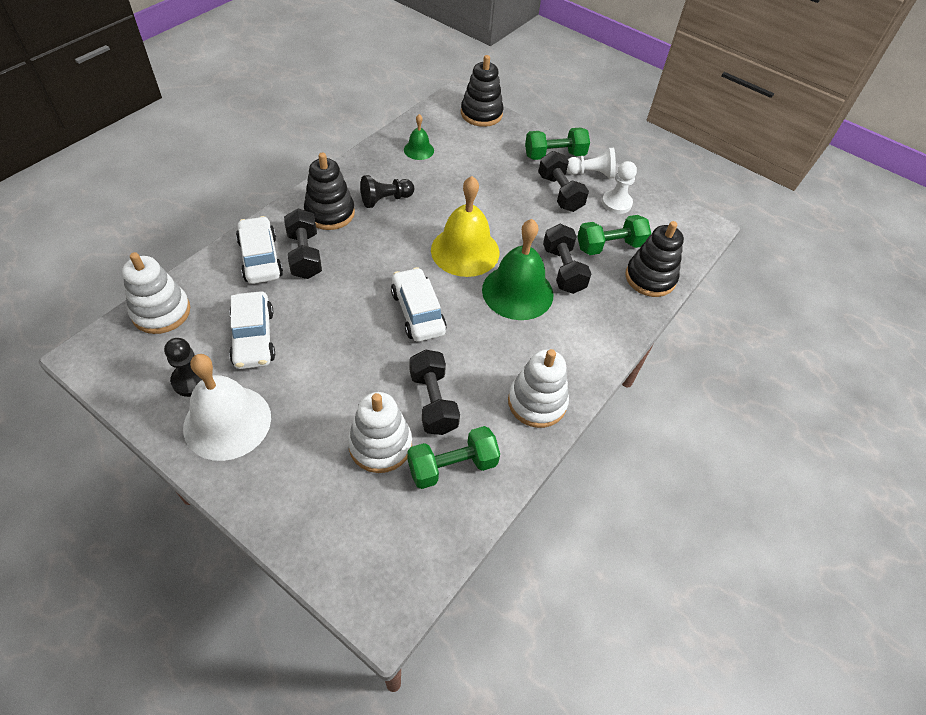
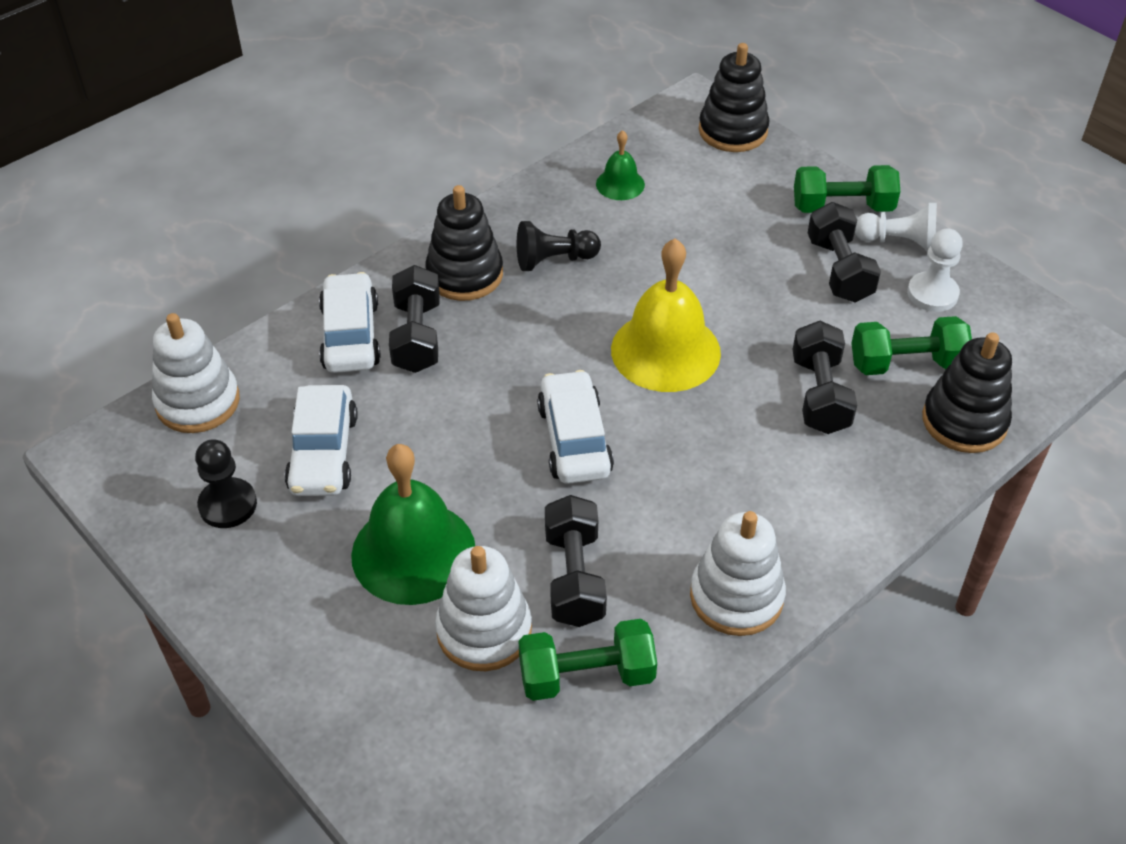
camera: 15 degrees right, 5 degrees down
(227, 422) = (268, 571): white bell -> none
(517, 292) = (738, 423): green bell -> green bell (413, 552)

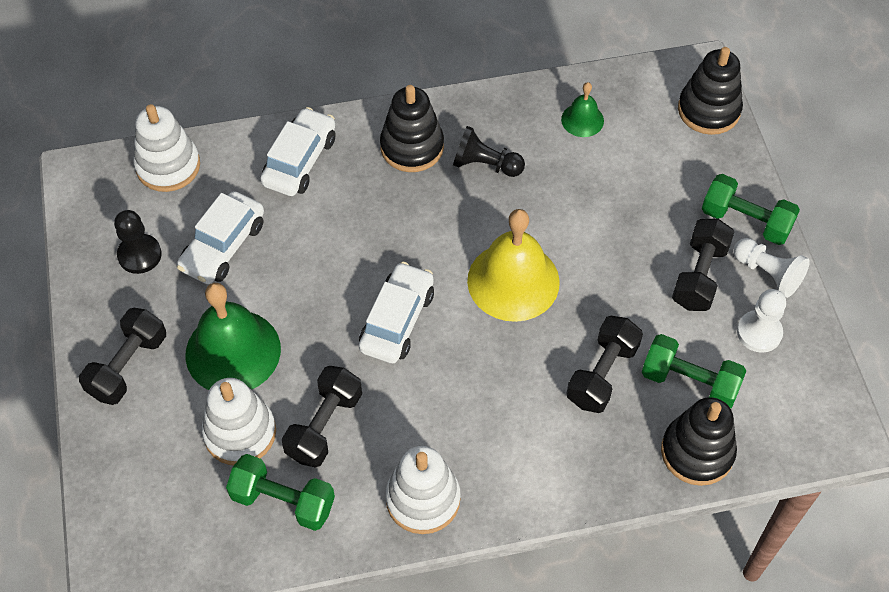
camera: 30 degrees right, 10 degrees up
(417, 336) = (344, 183): black dumbbell -> black dumbbell (128, 366)

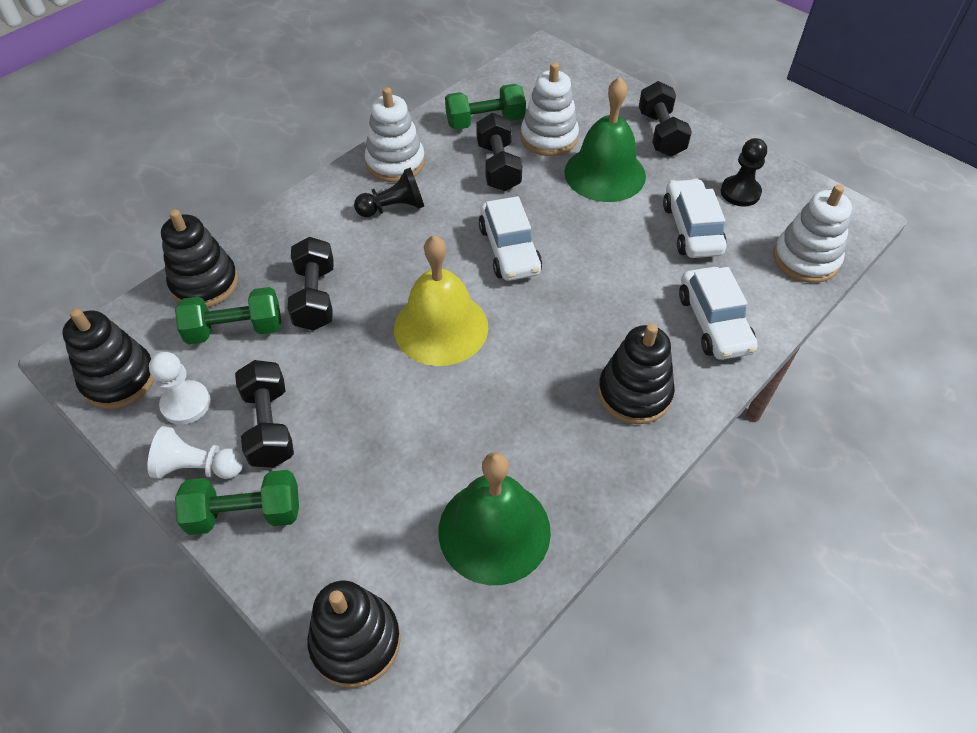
camera: 145 degrees right, 5 degrees down
(485, 165) = (552, 417): black pawn -> black pawn (393, 208)
(582, 120) = (494, 530): green bell -> green bell, size x2.01
(809, 389) = (119, 379): none -> black stacking toy

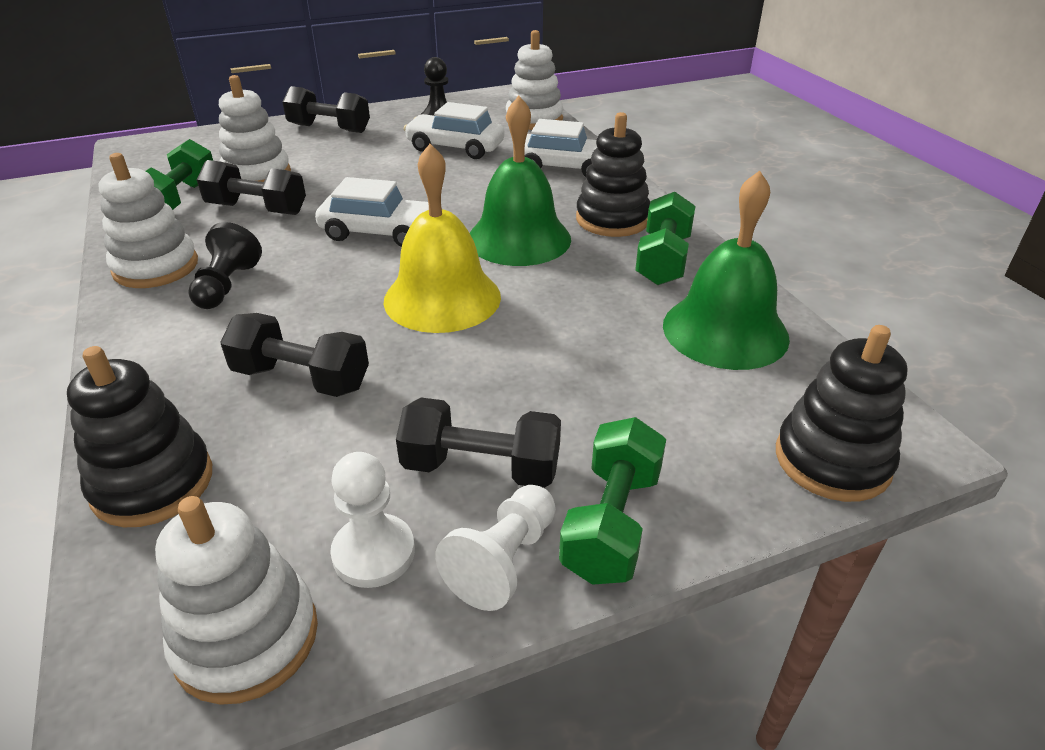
camera: 65 degrees left, 15 degrees down
(119, 379) = (246, 638): black stacking toy -> white stacking toy
(235, 329) = (280, 467): green dumbbell -> green dumbbell (663, 260)
(605, 174) = (343, 163): green bell -> green bell (519, 238)

